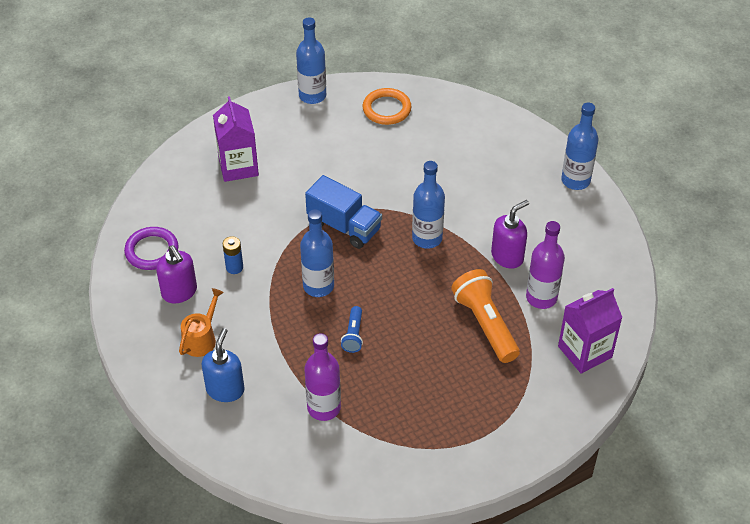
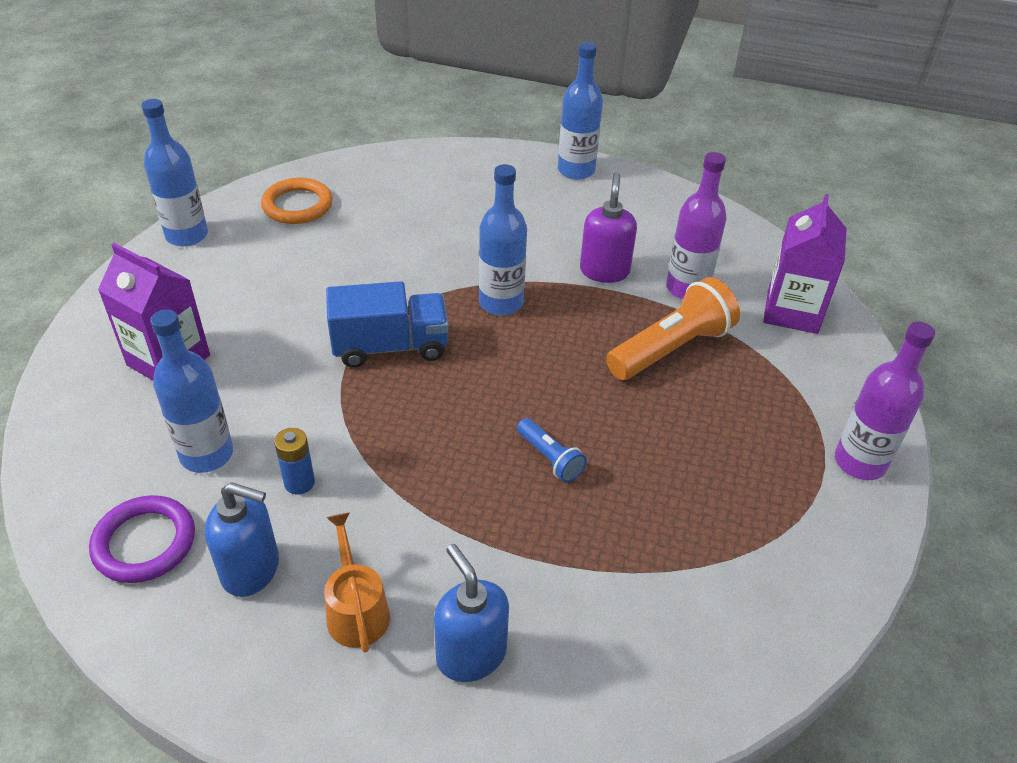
camera: 45 degrees left, 5 degrees down
(179, 292) = (251, 569): purple soap dispenser -> blue soap dispenser
(318, 286) = (439, 431): blue bottle -> blue bottle (207, 454)
(324, 408) = (624, 573): purple bottle -> purple bottle (859, 462)
(485, 324) = (671, 348): orange flashlight -> orange flashlight turned 120 degrees clockwise

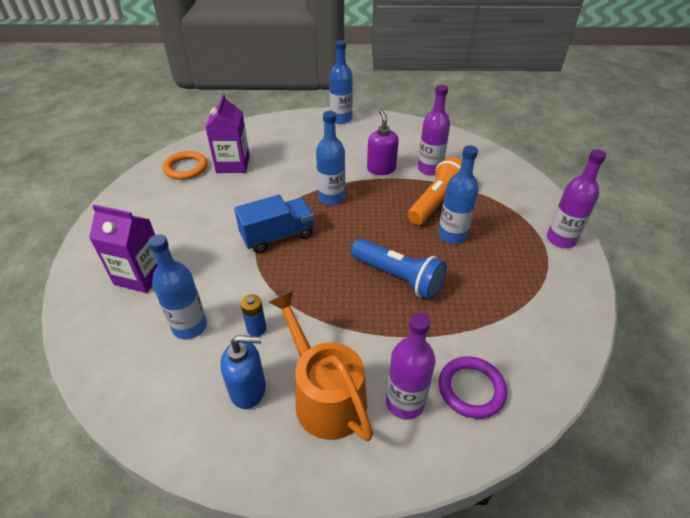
camera: 15 degrees left, 0 degrees up
(144, 543) = (171, 392): purple ring -> purple ring (471, 389)
(187, 235) = (122, 199): blue bottle -> blue bottle (452, 235)
(356, 610) = (325, 396): orange watering can -> orange watering can, size x1.77
(471, 654) = (405, 402): blue soap dispenser -> purple bottle
(550, 458) = (398, 277): blue flashlight -> blue flashlight, size x1.93
(792, 311) = (489, 169): purple carton -> purple carton (233, 164)

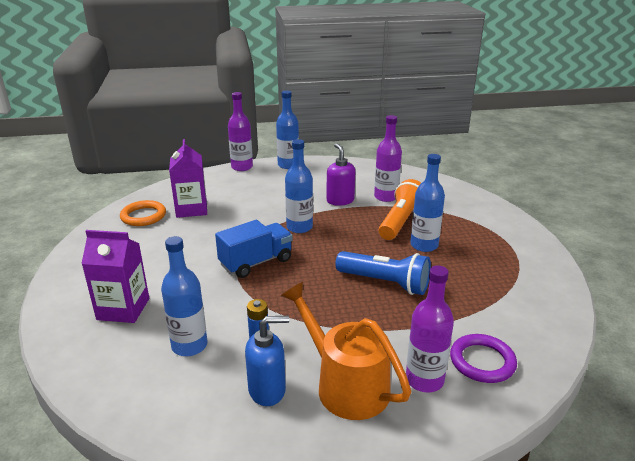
camera: 10 degrees left, 15 degrees down
(561, 239) = (523, 239): purple bottle -> purple bottle (242, 167)

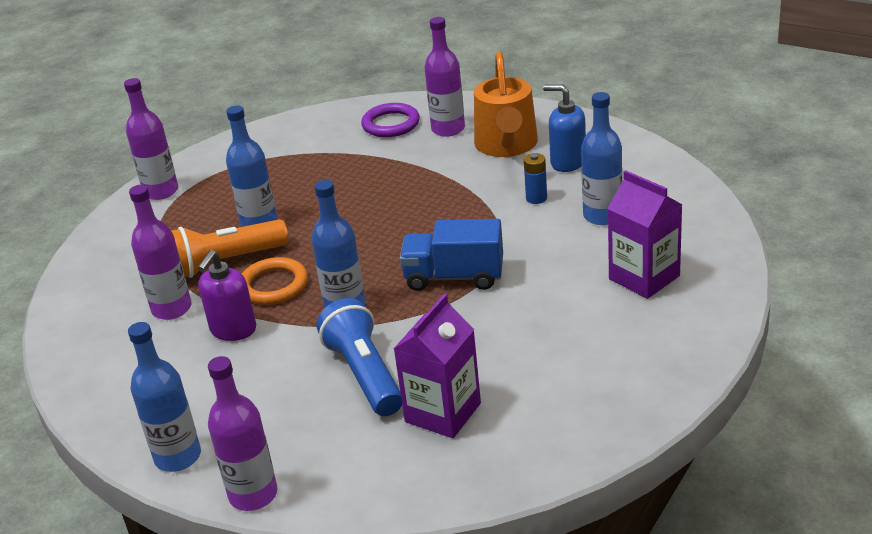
camera: 135 degrees left, 5 degrees up
(143, 216) = (526, 431): orange ring -> orange ring (273, 285)
(385, 283) = (362, 202): blue flashlight -> blue flashlight (364, 374)
(521, 239) = (161, 191): none -> purple bottle

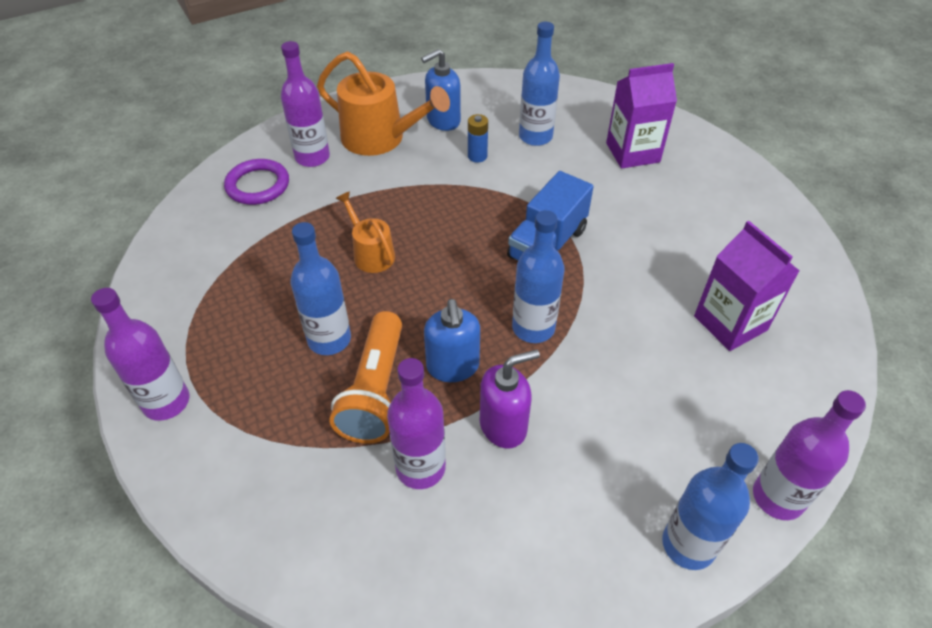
camera: 65 degrees left, 15 degrees up
(233, 330) = (503, 426): purple soap dispenser -> purple soap dispenser turned 75 degrees counterclockwise
(273, 285) = (453, 367): orange ring -> blue soap dispenser
(362, 202) = (371, 253): none -> orange watering can
(364, 374) = (646, 352): blue flashlight -> none

